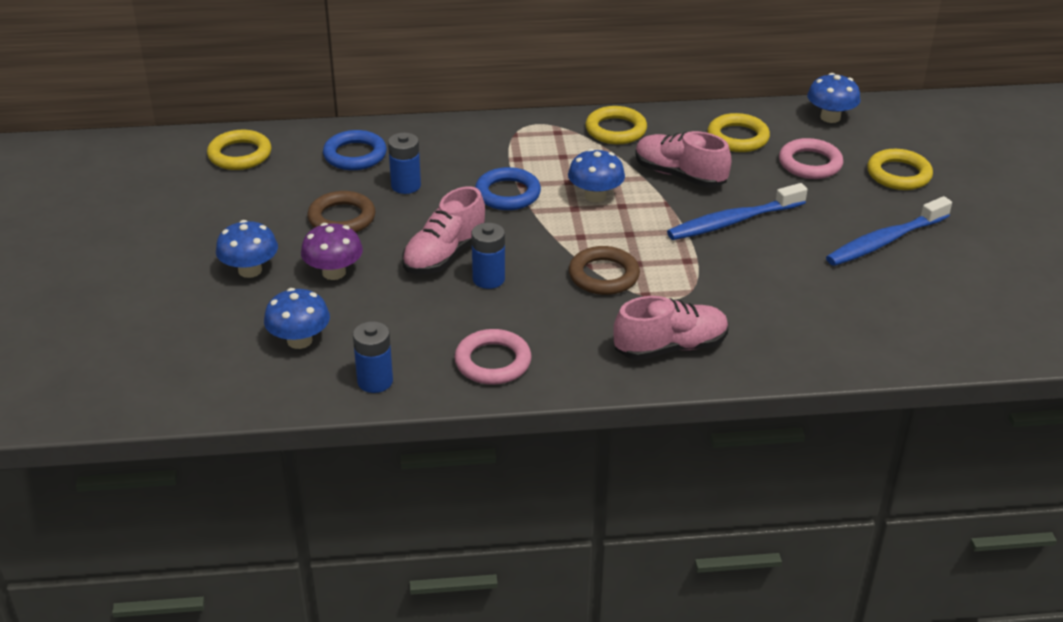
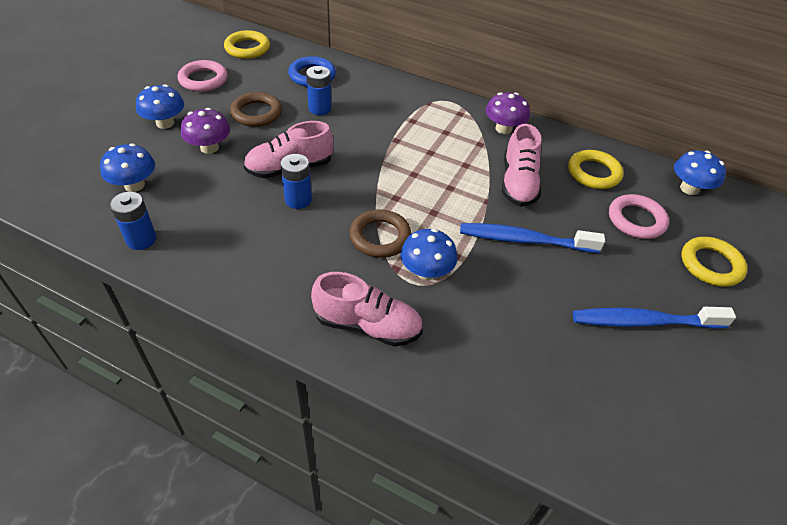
camera: 30 degrees right, 10 degrees up
(493, 362) = (230, 266): pink ring -> pink ring (203, 80)
(507, 194) = (379, 143): blue ring -> none
(595, 196) = (438, 171): blue mushroom -> blue mushroom (426, 271)
(616, 130) = (503, 129): yellow ring -> purple mushroom
(679, 175) = (518, 183): pink shoe -> pink shoe turned 150 degrees counterclockwise

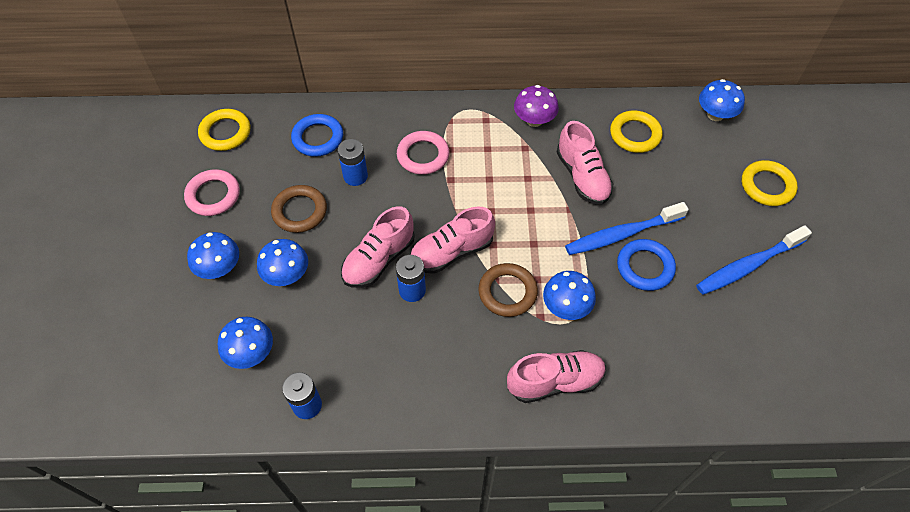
camera: 25 degrees left, 10 degrees up
(209, 147) = (287, 274): purple mushroom -> blue mushroom
(355, 188) = (451, 252): none -> pink shoe
(529, 275) = (645, 267): none -> blue ring
(636, 220) = (693, 169): pink ring -> pink ring (423, 155)

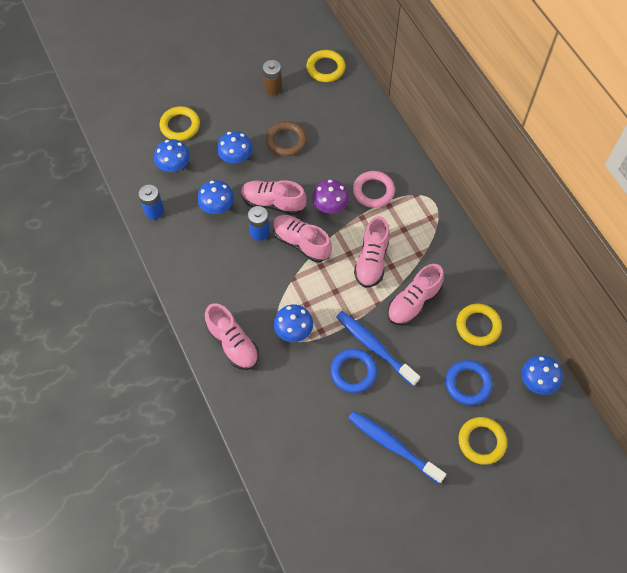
camera: 65 degrees right, 5 degrees up
(193, 321) = (180, 126): none -> yellow ring
(213, 195) = (273, 88): pink ring -> brown battery
(219, 268) = (222, 119): blue mushroom -> blue mushroom (217, 206)
(318, 138) = (352, 122): blue ring -> blue ring (468, 384)
(355, 176) = (332, 159): blue battery -> none
(507, 292) = (287, 289): brown ring -> none
(511, 193) = (372, 260): none -> pink shoe
(534, 120) = (450, 250): purple mushroom -> purple mushroom (330, 206)

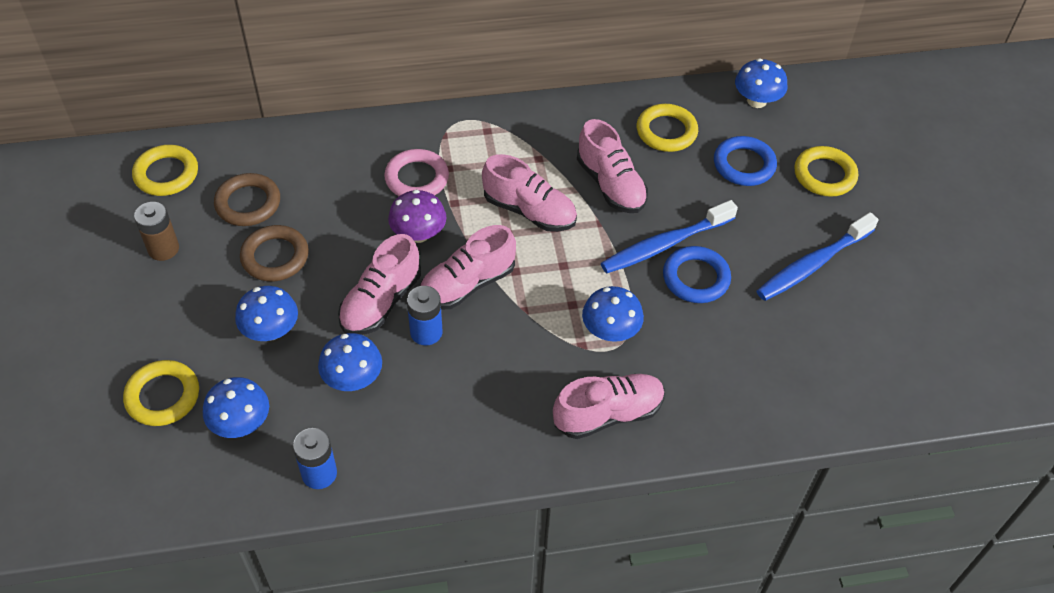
camera: 75 degrees left, 10 degrees down
(319, 114) = (248, 203): none -> brown ring

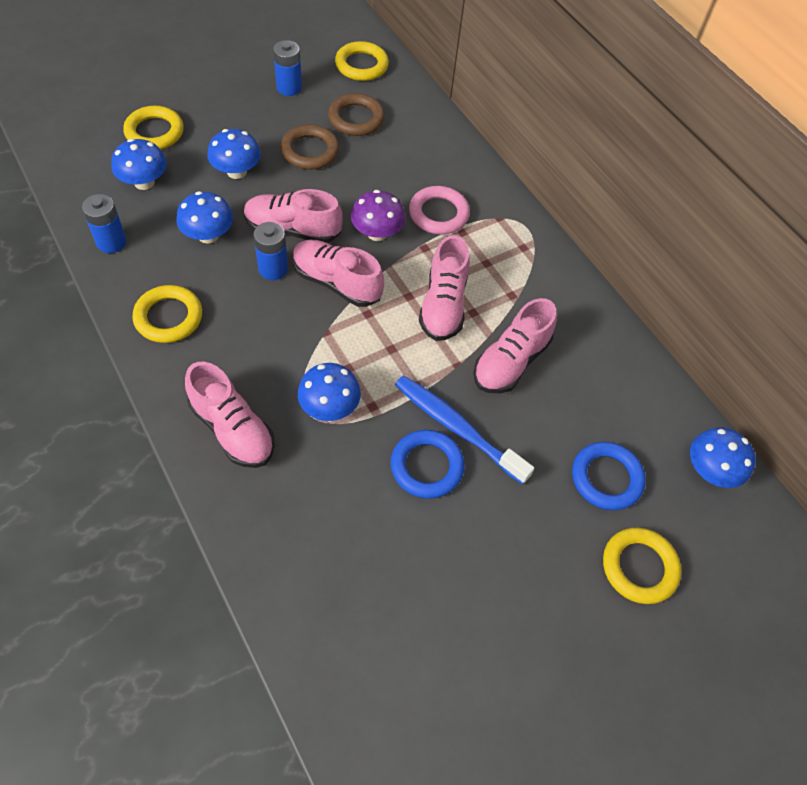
camera: 65 degrees right, 5 degrees up
(163, 249) = (289, 88): brown battery -> blue battery
(666, 131) = (610, 393): yellow ring -> yellow ring (168, 317)
(812, 264) = (499, 580): blue toothbrush -> none

